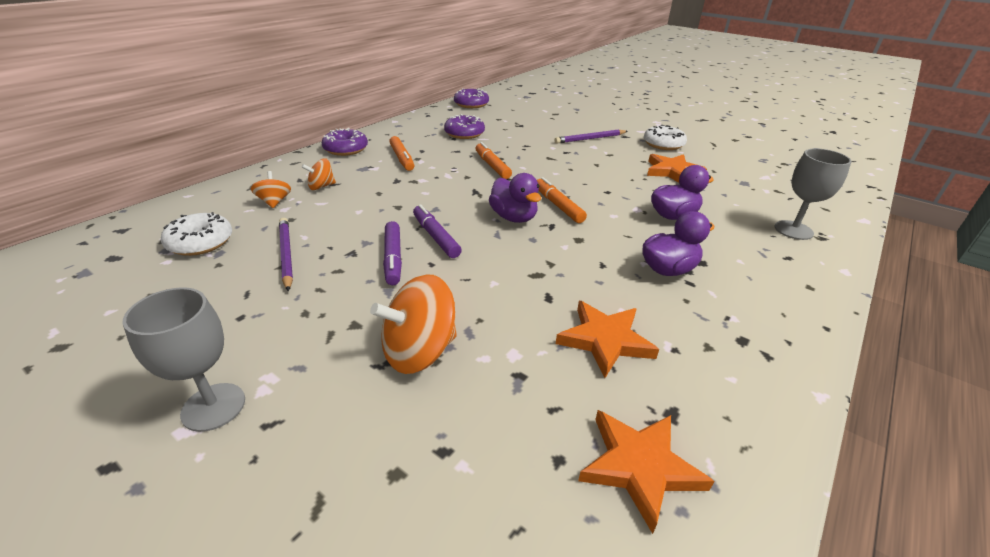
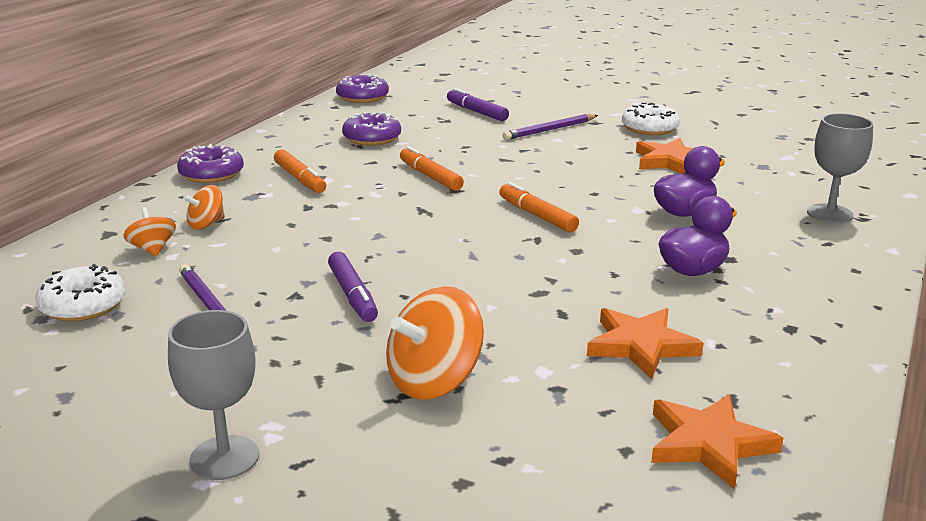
camera: 10 degrees left, 10 degrees down
(436, 237) = (395, 267): purple marker -> purple marker (477, 112)
(513, 217) = (485, 235): purple duck -> none

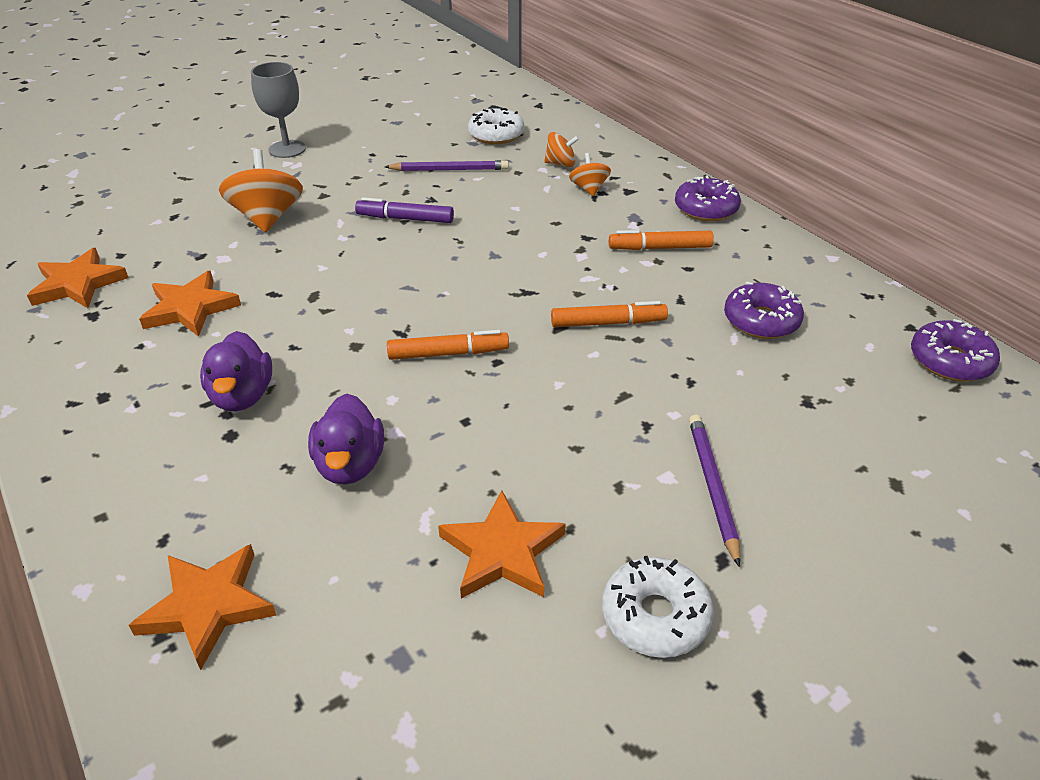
camera: 120 degrees right, 15 degrees up
(477, 112) = (835, 445): purple marker -> none
(830, 214) = (208, 606): grey goblet -> orange star

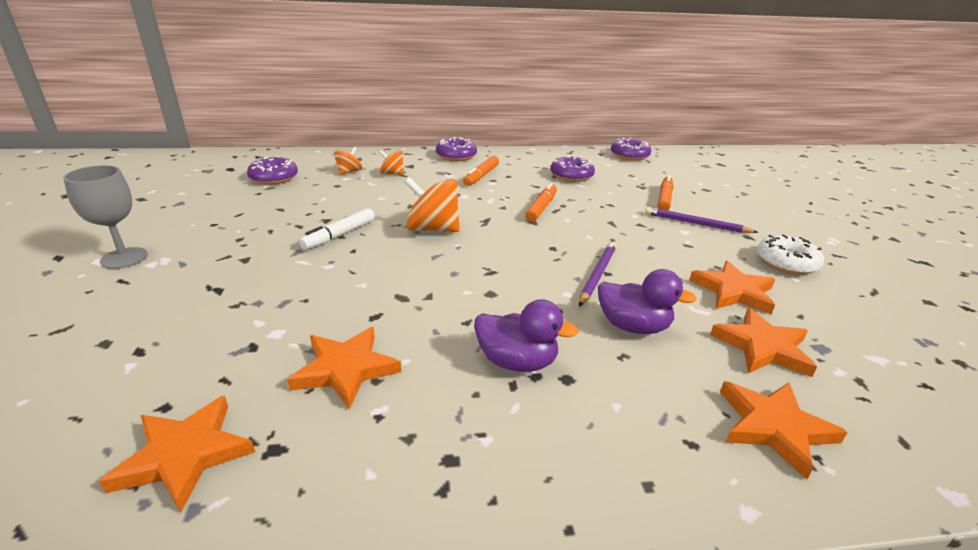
camera: 65 degrees left, 10 degrees down
(267, 218) = (239, 294): orange spinning top -> orange spinning top (432, 229)
(367, 591) = (762, 347): none -> orange star
(406, 219) = (340, 235): purple marker -> white marker
(447, 353) = (531, 261): orange marker -> orange marker (664, 199)
(449, 170) = (294, 204): purple pencil -> purple pencil (597, 275)
(496, 135) = (274, 178): white donut -> purple donut

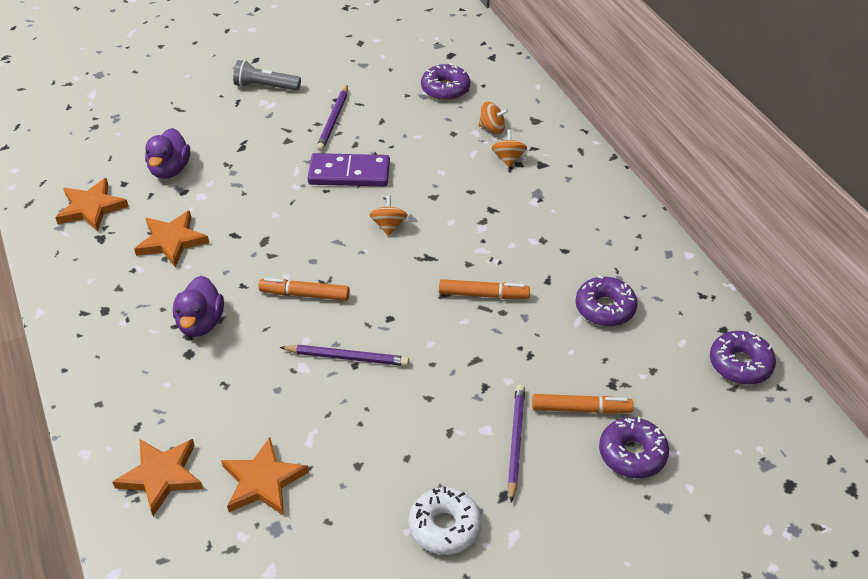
camera: 75 degrees right, 15 degrees up
(124, 258) = (265, 86): grey goblet -> grey flashlight
(246, 230) = (333, 120): none -> purple pencil
(340, 235) = (349, 173): white marker -> purple domino
(432, 229) = (388, 226): orange spinning top -> orange spinning top, size x0.55
(456, 156) = (601, 191): purple donut -> purple donut (632, 454)
(481, 176) = (548, 228): orange marker -> orange marker (305, 295)
(633, 326) = (267, 388): purple duck -> purple duck (170, 170)
(733, 291) = (356, 467): orange star -> none

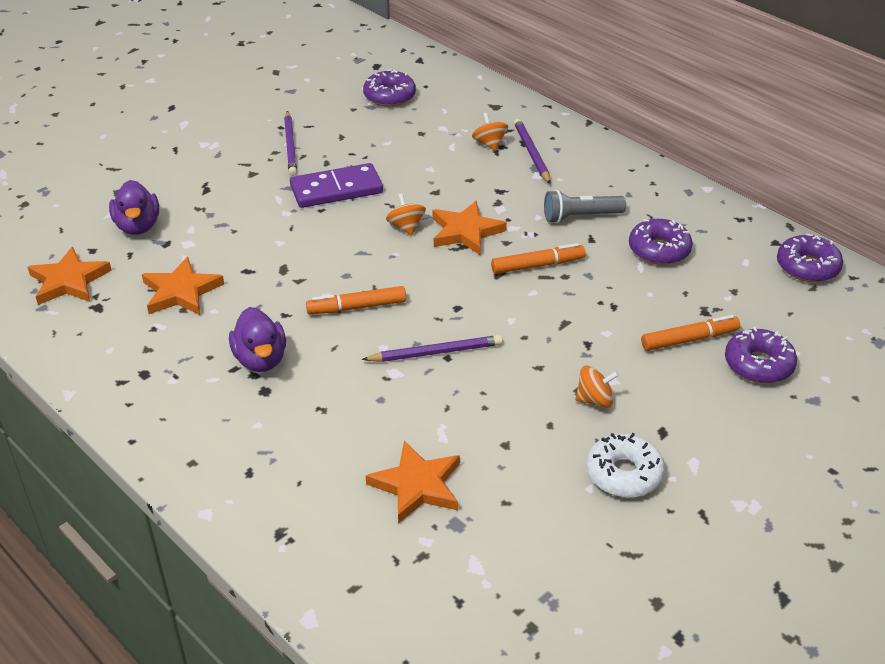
camera: 20 degrees left, 5 degrees down
(161, 476) = (305, 511): orange star -> orange star (465, 232)
(265, 86) = (198, 129): grey flashlight -> grey flashlight (580, 217)
(492, 128) = (457, 121): orange spinning top -> orange spinning top (594, 400)
(515, 442) = (646, 383): purple pencil -> purple pencil (532, 153)

